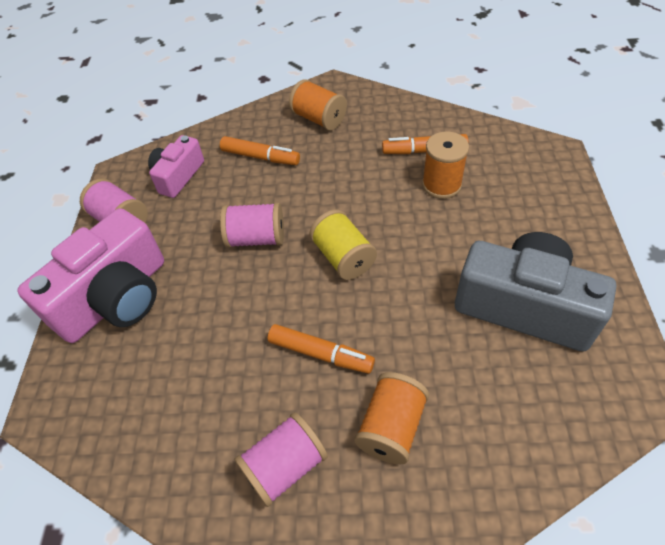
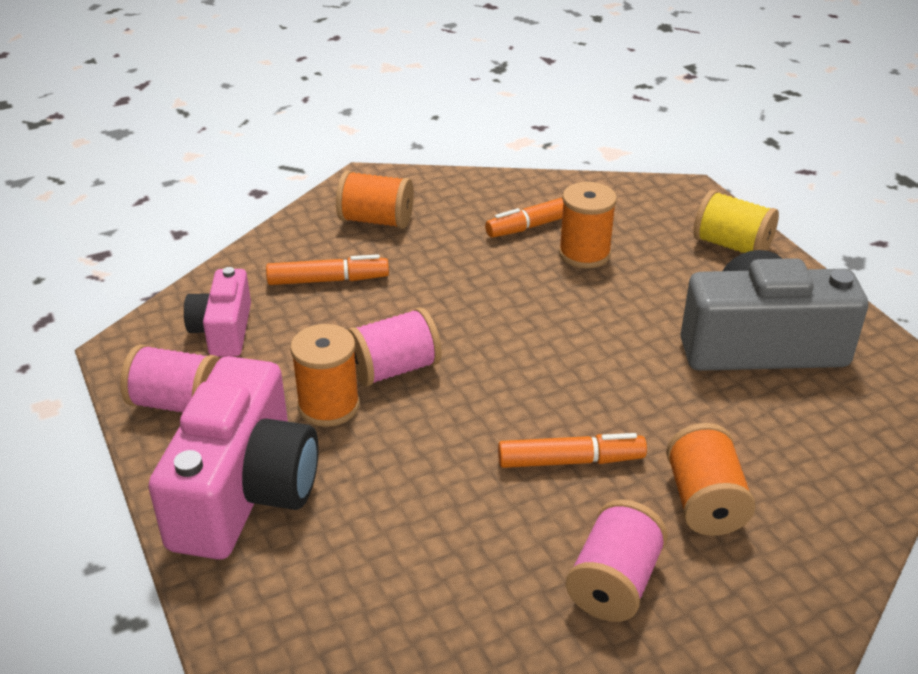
camera: 30 degrees left, 15 degrees down
(200, 253) = (329, 406): none -> orange spool
(343, 257) = (522, 357): yellow spool -> yellow spool (731, 245)

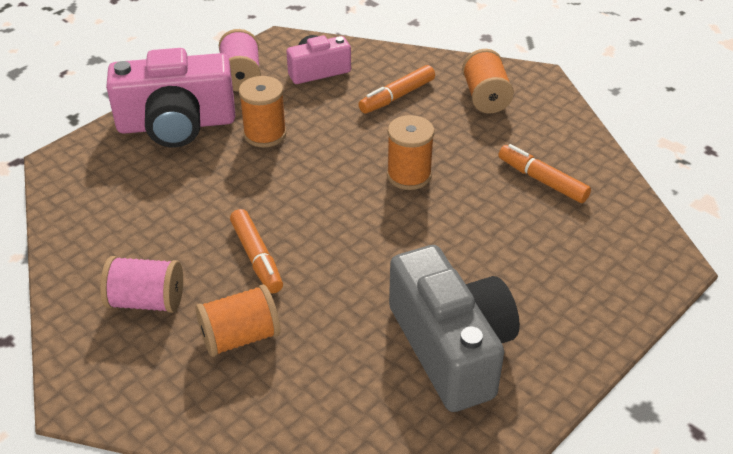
camera: 70 degrees right, 5 degrees up
(328, 280) = (397, 96): orange marker -> orange marker turned 75 degrees clockwise
(394, 369) = (315, 152): pink spool -> none
(584, 254) = (517, 216): orange spool -> orange spool (409, 175)
(731, 245) = (597, 308): yellow spool -> none

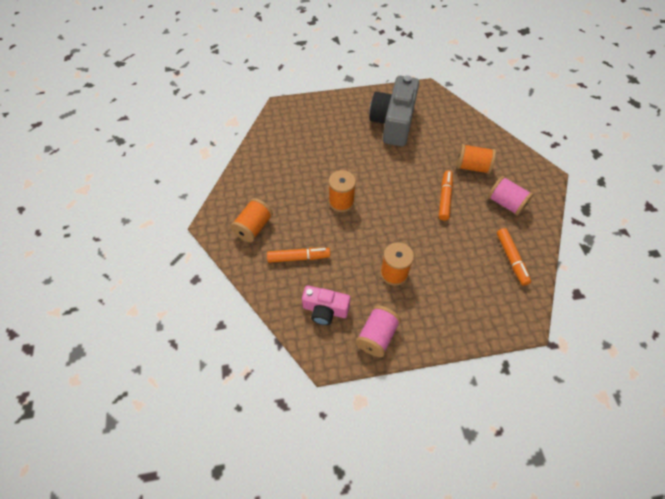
camera: 145 degrees left, 15 degrees up
(176, 124) = (441, 314): pink camera -> none
(542, 180) = (284, 165): orange marker -> orange marker (511, 259)

